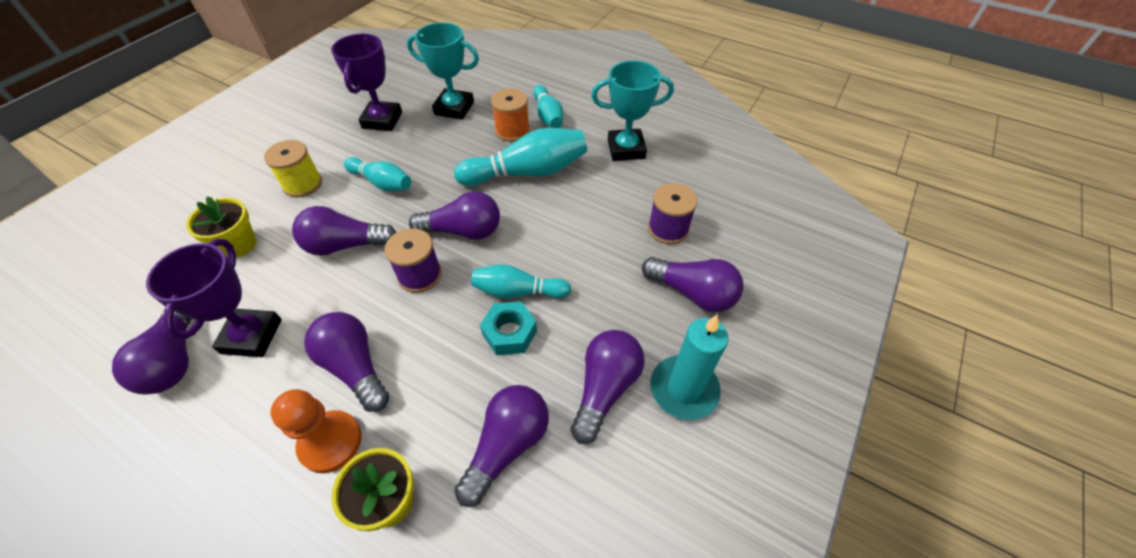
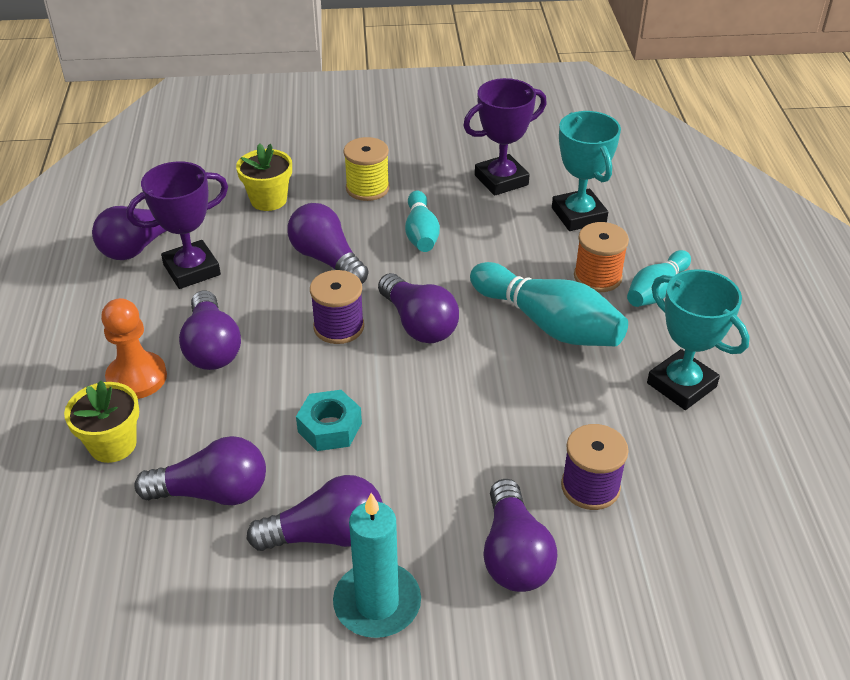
camera: 55 degrees right, 10 degrees down
(355, 367) = (212, 347): purple light bulb -> purple light bulb turned 150 degrees clockwise
(518, 291) = (383, 406): turquoise bowling pin -> none

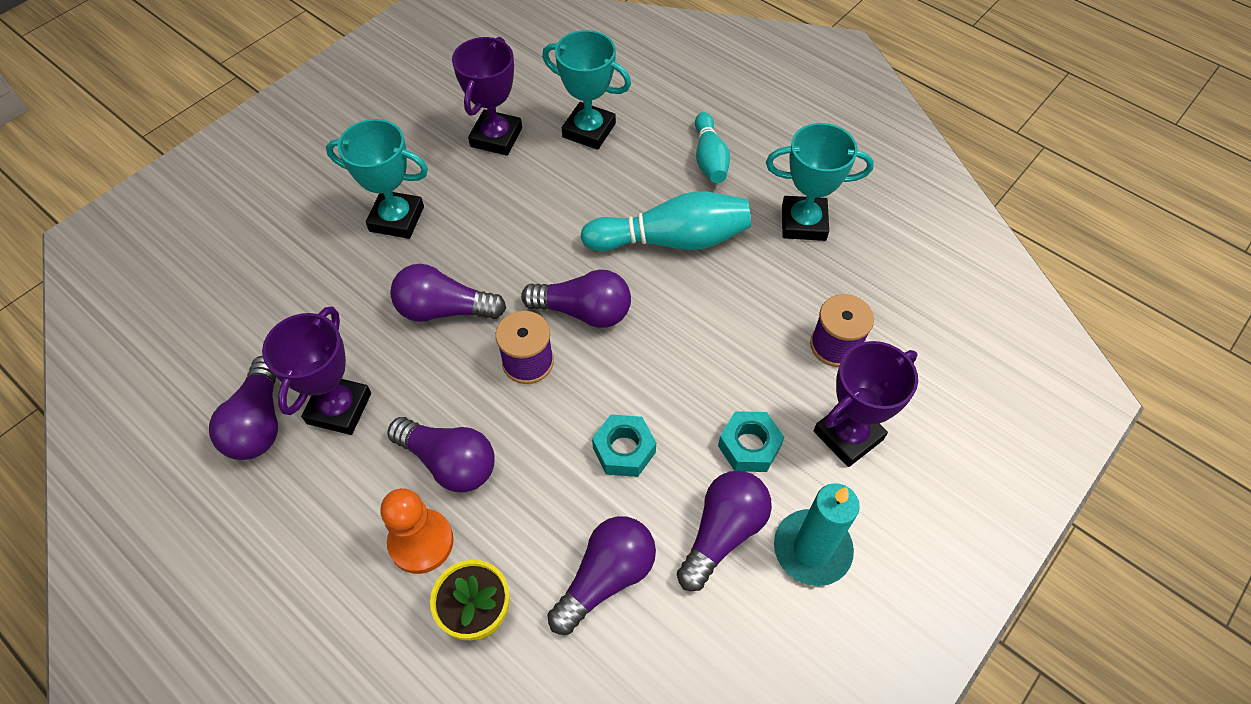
camera: 45 degrees left, 15 degrees up
(268, 200) = (322, 291): yellow flower pot -> none
(367, 188) = (396, 219): yellow spool -> turquoise trophy
(421, 233) = (491, 230): turquoise bowling pin -> none
(423, 497) = (749, 446): none -> turquoise nut
(514, 554) = (848, 435): purple light bulb -> purple trophy
(597, 277) = (660, 175): orange spool -> none

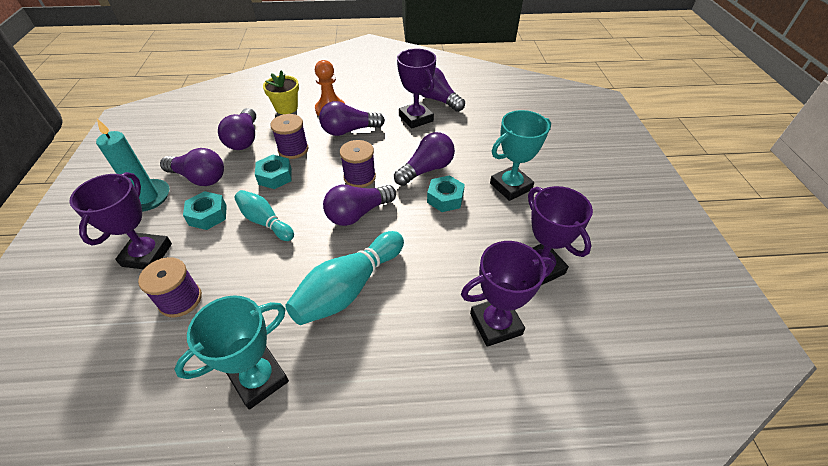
camera: 135 degrees right, 10 degrees down
(477, 258) = (445, 198): none -> turquoise nut
(558, 487) = (293, 149): none -> purple spool
(589, 130) = (495, 324): turquoise trophy -> purple trophy
(709, 158) = (384, 377): turquoise bowling pin -> turquoise bowling pin (265, 222)
(723, 533) = (199, 178): purple light bulb -> purple light bulb turned 60 degrees counterclockwise

